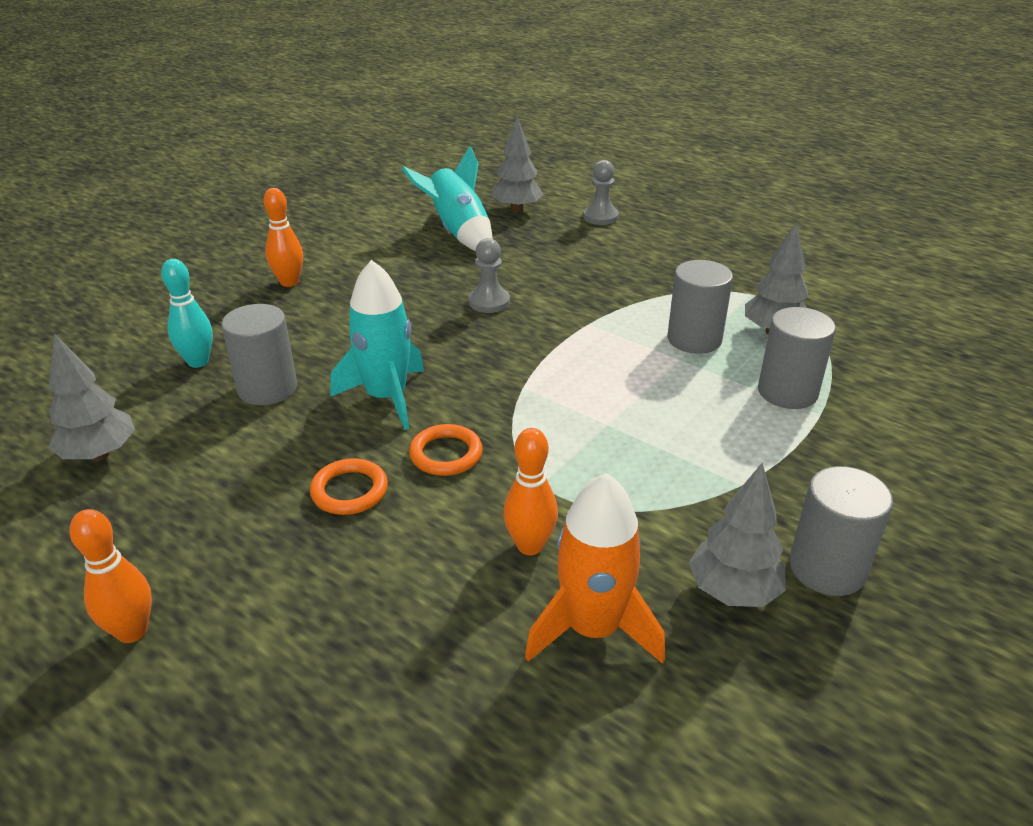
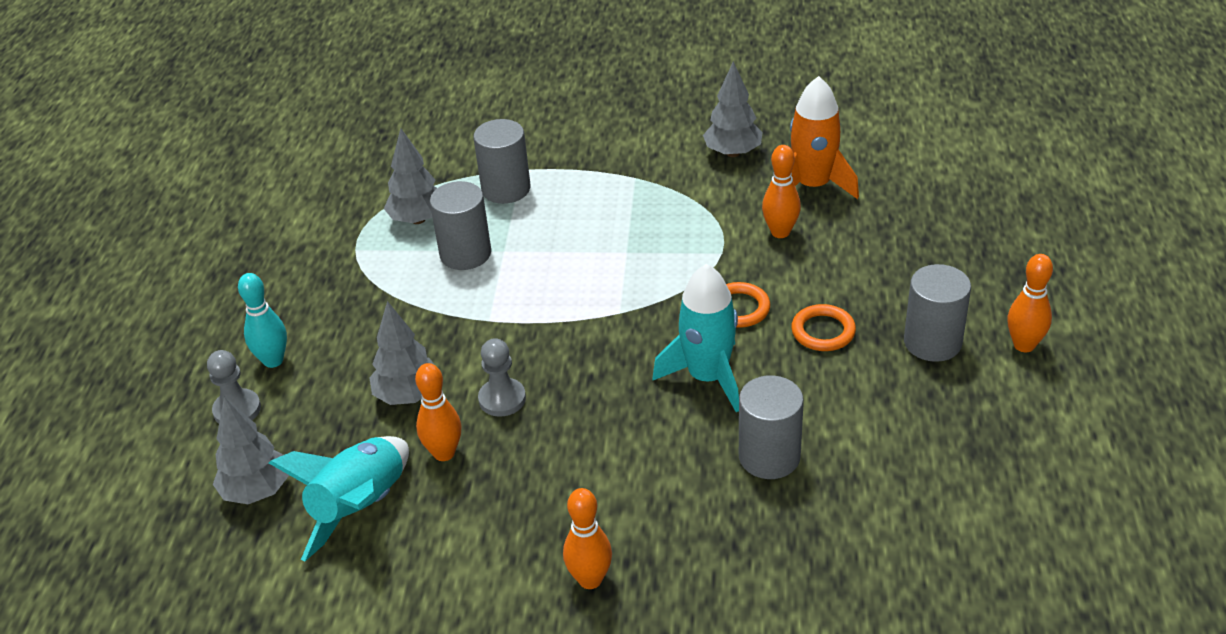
camera: 120 degrees left, 5 degrees up
(100, 454) = (944, 494): grey tree -> grey tree (408, 395)
(198, 362) = (784, 536): turquoise bowling pin -> turquoise bowling pin (273, 360)
(466, 268) = (444, 453): none -> orange bowling pin
(827, 568) = (679, 130): grey cylinder -> grey cylinder (932, 342)

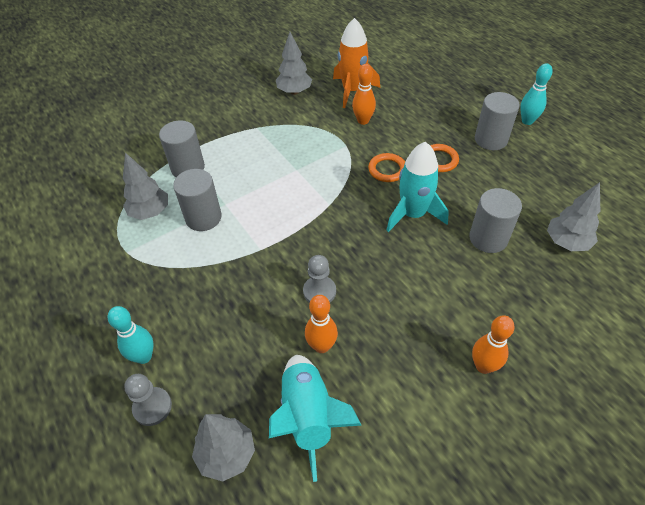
camera: 40 degrees left, 10 degrees up
(408, 395) = (260, 324): grey tree -> grey tree (566, 242)
(1024, 345) = (527, 121): orange bowling pin -> turquoise bowling pin

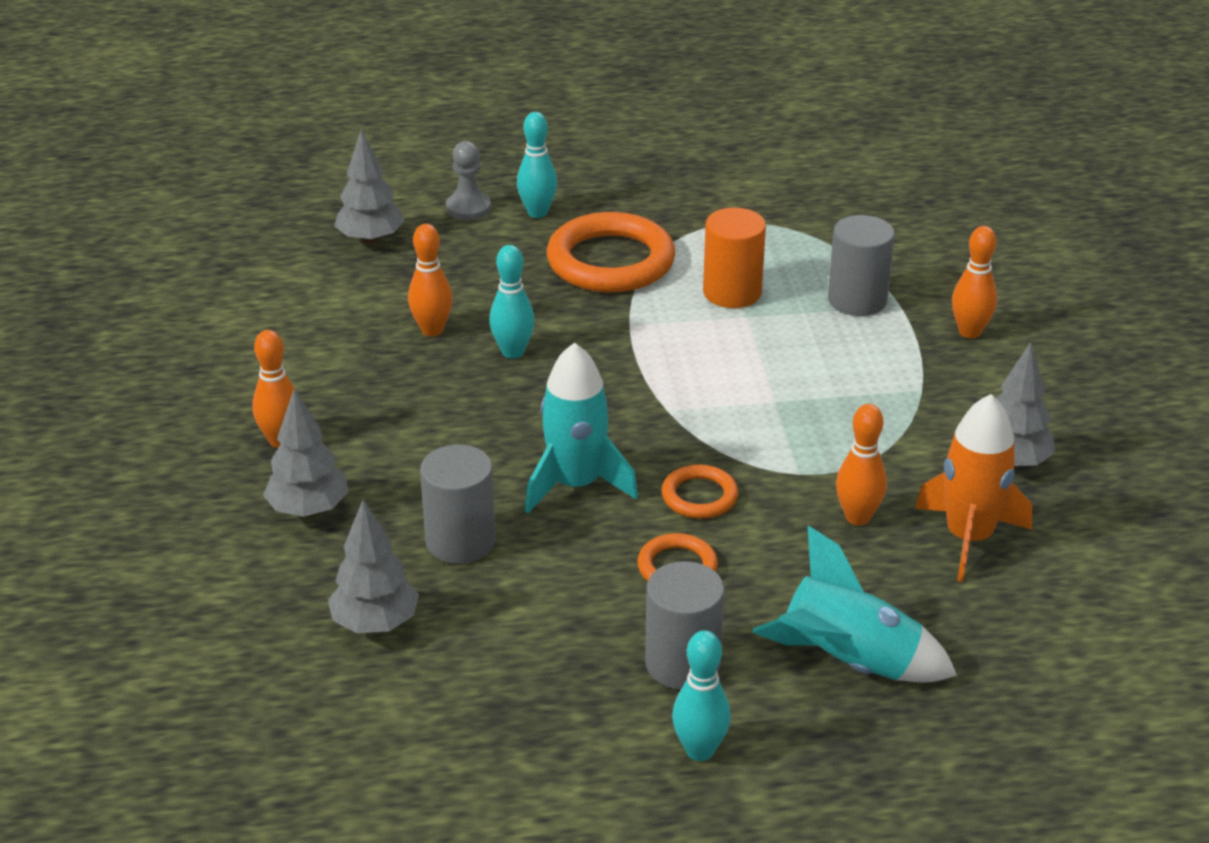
camera: 115 degrees right, 15 degrees down
(150, 212) = (779, 252): grey tree -> grey tree (309, 510)
(193, 286) = (610, 261): none -> orange ring
(199, 124) = (969, 332): none -> orange bowling pin
(203, 217) = (732, 292): grey cylinder -> orange cylinder
(308, 416) = (357, 297): turquoise rocket -> turquoise rocket (849, 663)
(319, 291) = (513, 352): grey pawn -> turquoise bowling pin

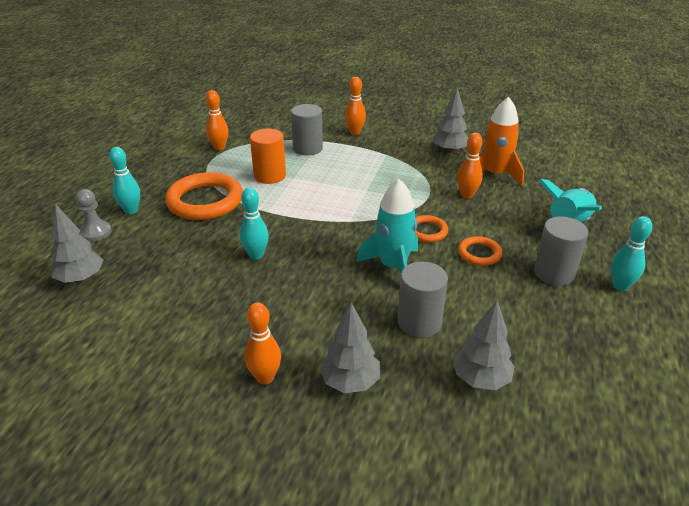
camera: 65 degrees left, 0 degrees up
(432, 330) = (205, 279): orange bowling pin -> orange bowling pin (219, 148)

